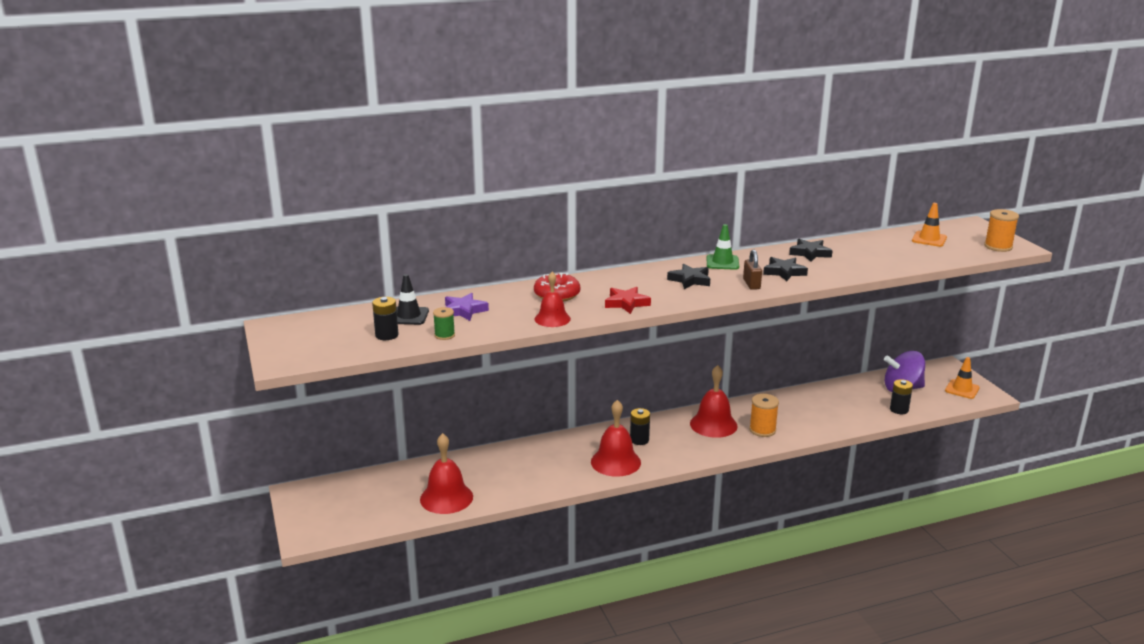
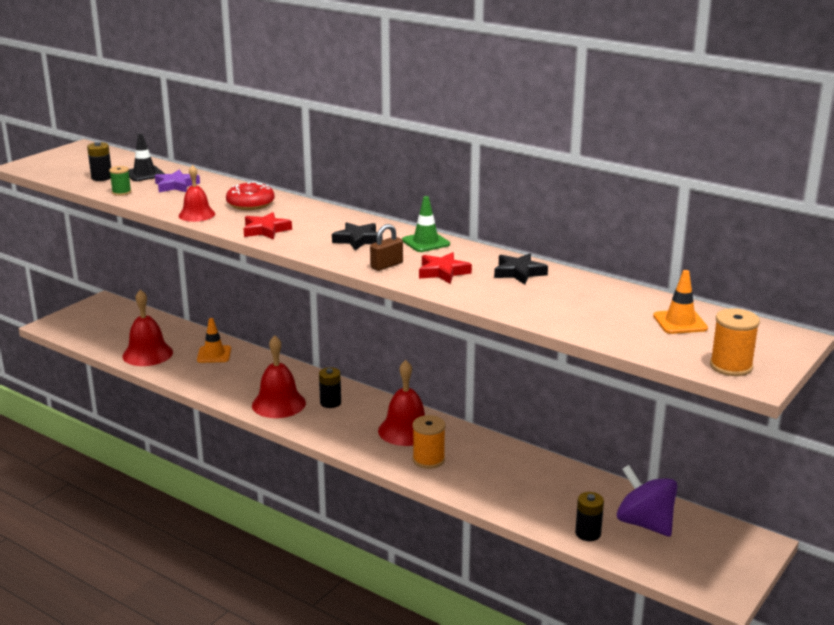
camera: 55 degrees right, 0 degrees up
(784, 272) = (443, 272): black star -> red star
(962, 389) = (708, 569): orange traffic cone -> orange traffic cone (214, 354)

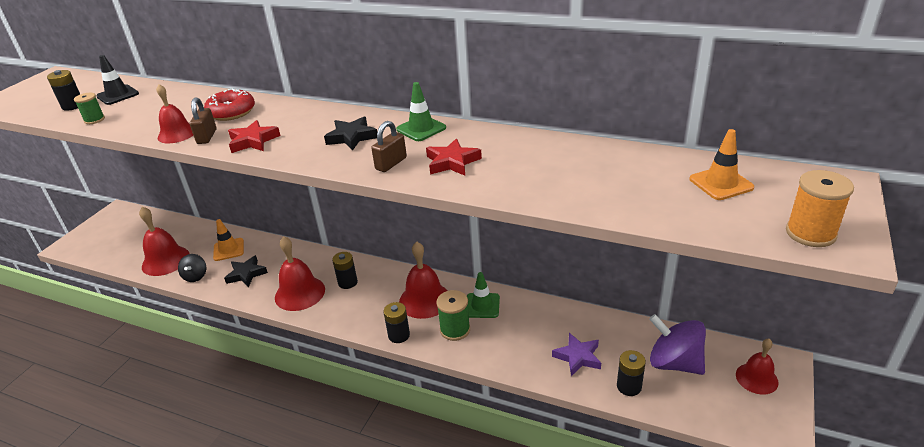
camera: 10 degrees left, 10 degrees up
(176, 185) = (152, 103): purple star -> purple star (578, 357)
(176, 372) = (195, 276): none -> black spinning top
(224, 221) = (207, 136): none -> brown padlock
(369, 455) = (399, 335): none -> black battery
(428, 460) = (455, 329): orange spool -> green spool
(464, 445) = (482, 305): none -> green traffic cone
(519, 273) = (529, 149): black star -> black star (246, 274)
(725, 550) = (756, 378): none -> red bell

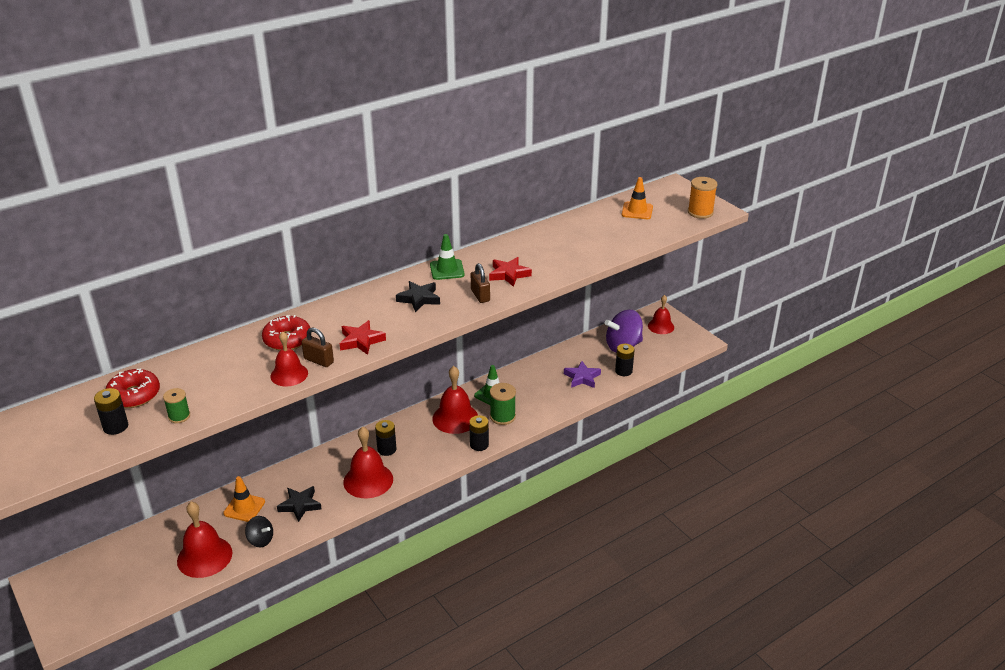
camera: 60 degrees left, 0 degrees up
(118, 95) = (134, 395): black traffic cone -> red donut

